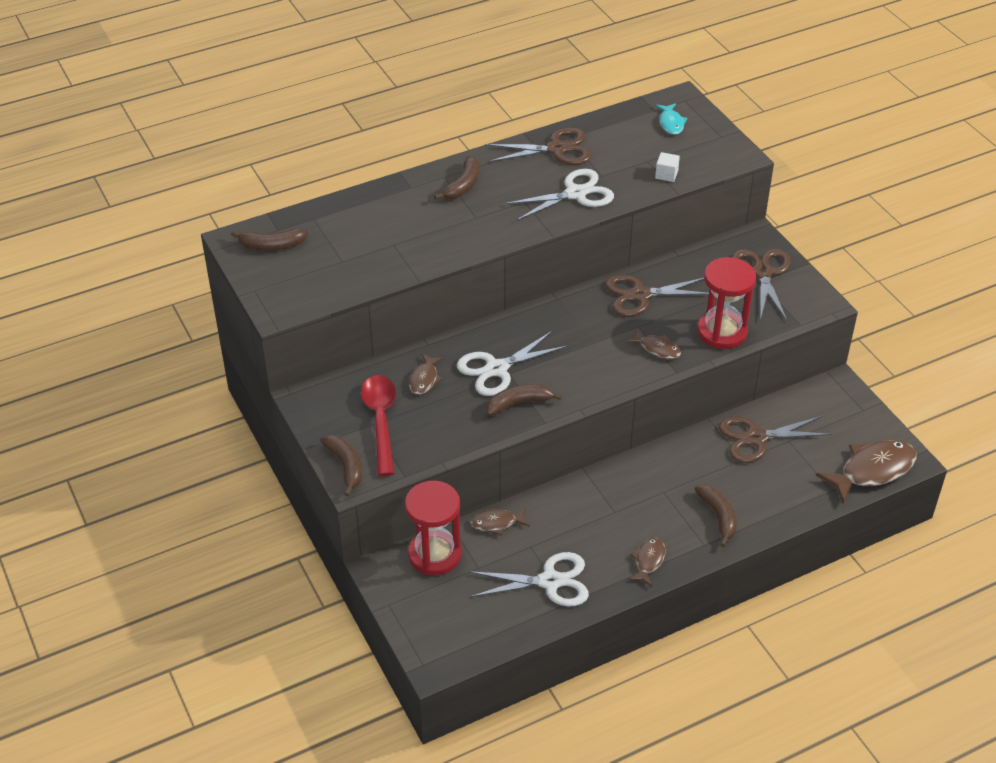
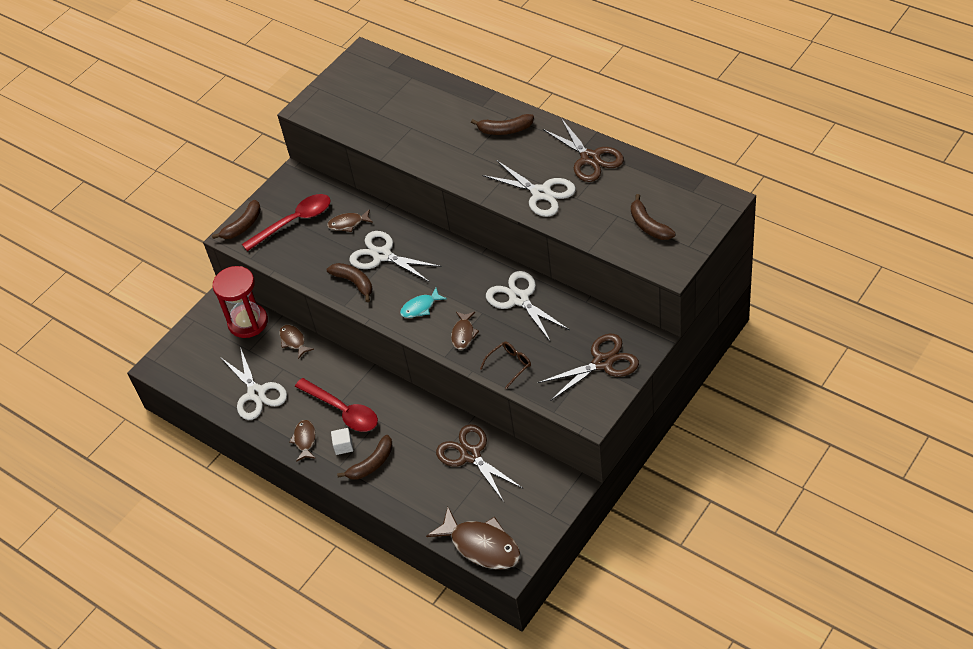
camera: 70 degrees right, 5 degrees up
(272, 245) = (369, 73): brown banana -> brown banana (648, 225)
(630, 515) = (343, 411): none -> red spoon
(640, 295) = (519, 299): brown scissors -> white scissors
(648, 561) = (305, 440): brown fish -> brown fish turned 90 degrees counterclockwise
(666, 174) = (607, 234): white cube -> white cube (343, 446)
(671, 123) = (681, 208): turquoise fish -> turquoise fish (420, 307)
(722, 332) = (509, 365): red hourglass -> brown glasses

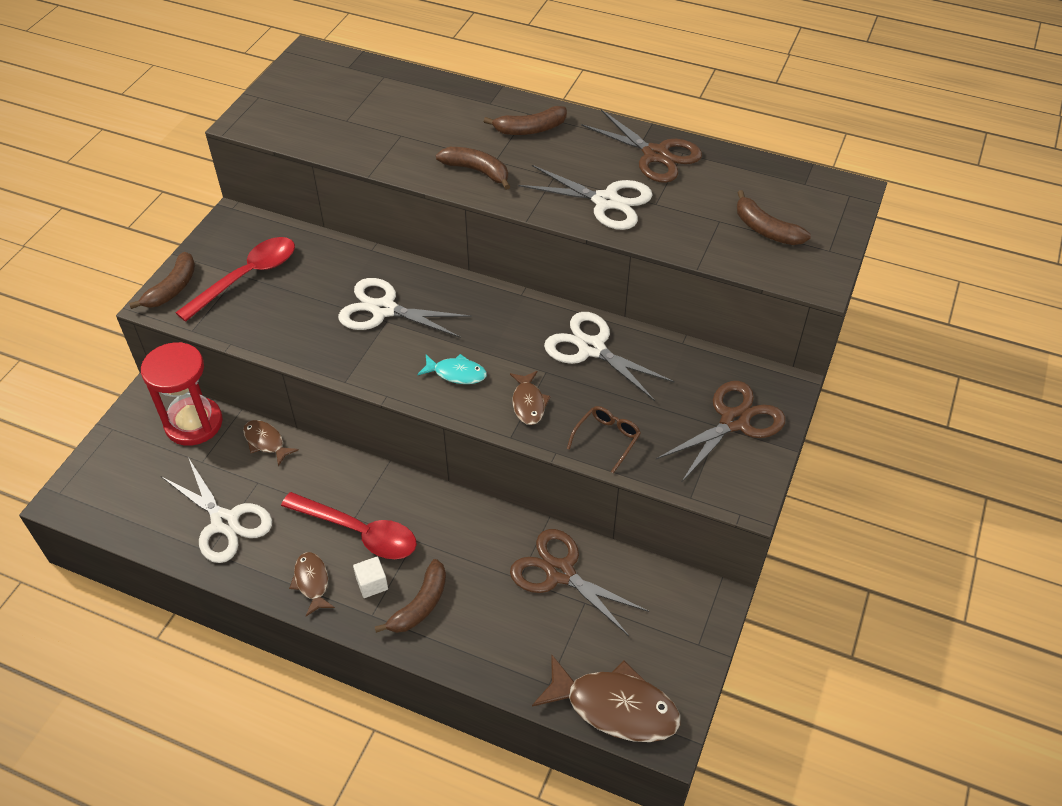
camera: 20 degrees left, 0 degrees up
(348, 224) = (325, 273): brown fish -> none
(354, 283) = (352, 349): brown banana -> brown banana (477, 171)
(420, 307) = (456, 373): turquoise fish -> turquoise fish turned 120 degrees counterclockwise

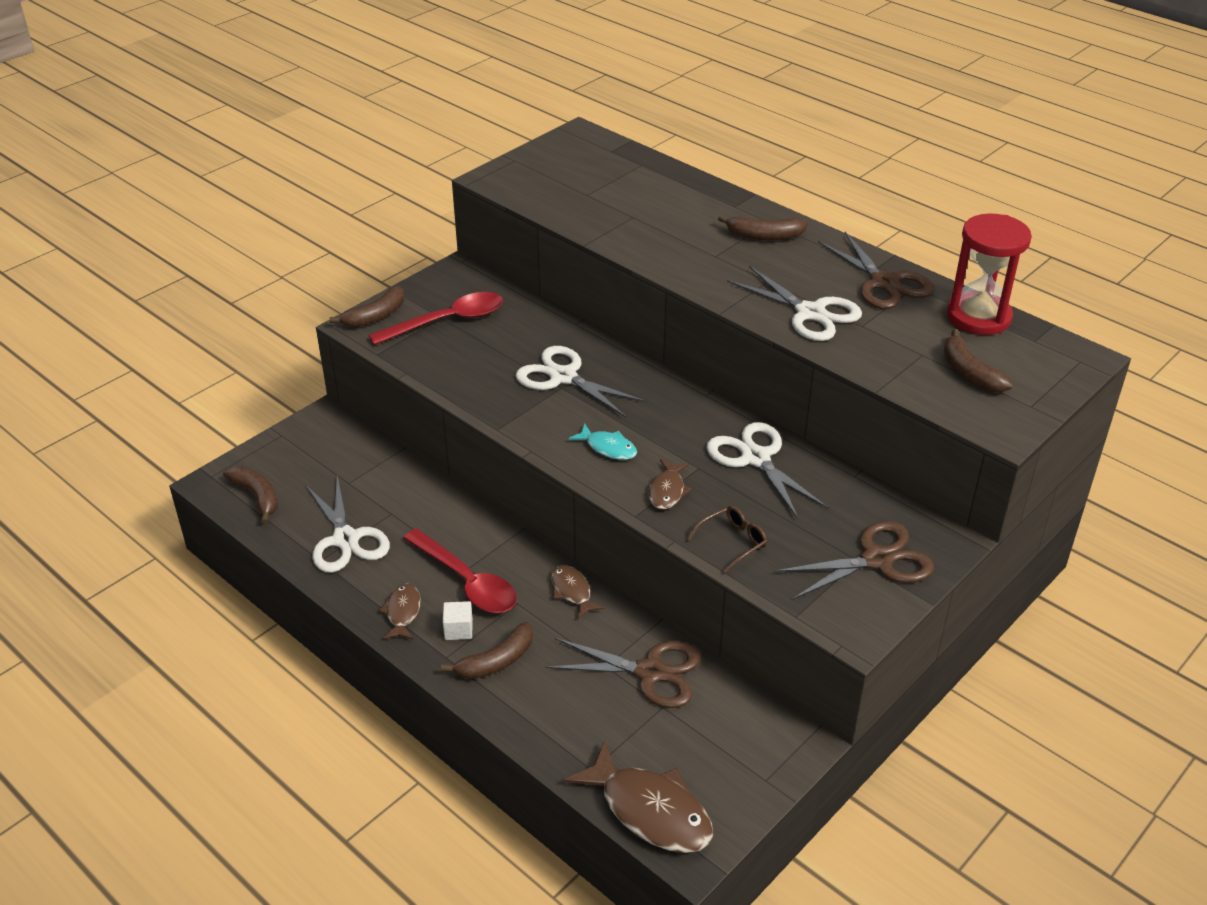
camera: 20 degrees right, 10 degrees down
(194, 423) = (356, 448): red hourglass -> red hourglass (978, 317)
(266, 442) = (414, 481): brown fish -> brown fish (572, 591)
(477, 171) = (692, 261): brown banana -> brown banana (257, 496)
(560, 573) = (650, 672): brown scissors -> brown scissors turned 135 degrees clockwise

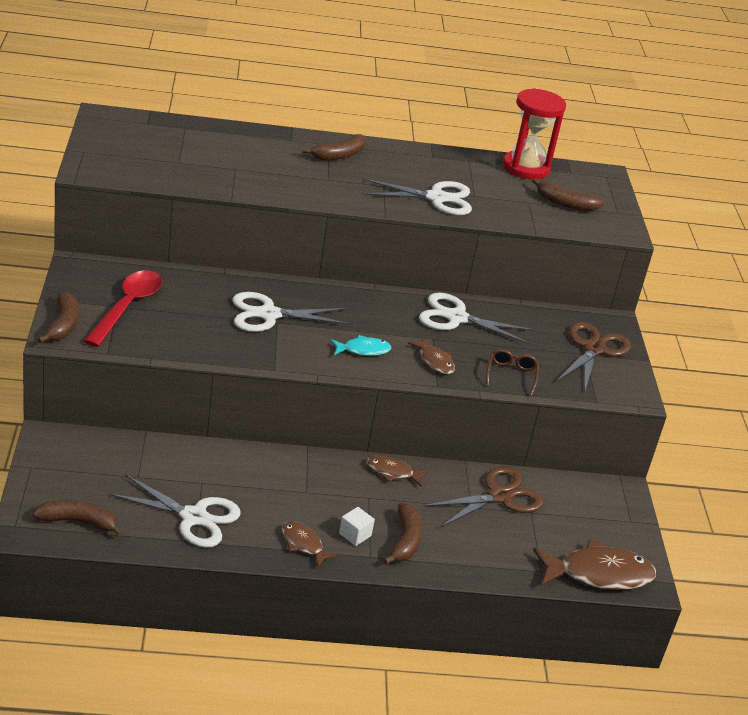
camera: 50 degrees left, 5 degrees down
(467, 582) = (318, 501): red spoon -> none
(884, 283) = (450, 164): brown scissors -> none

